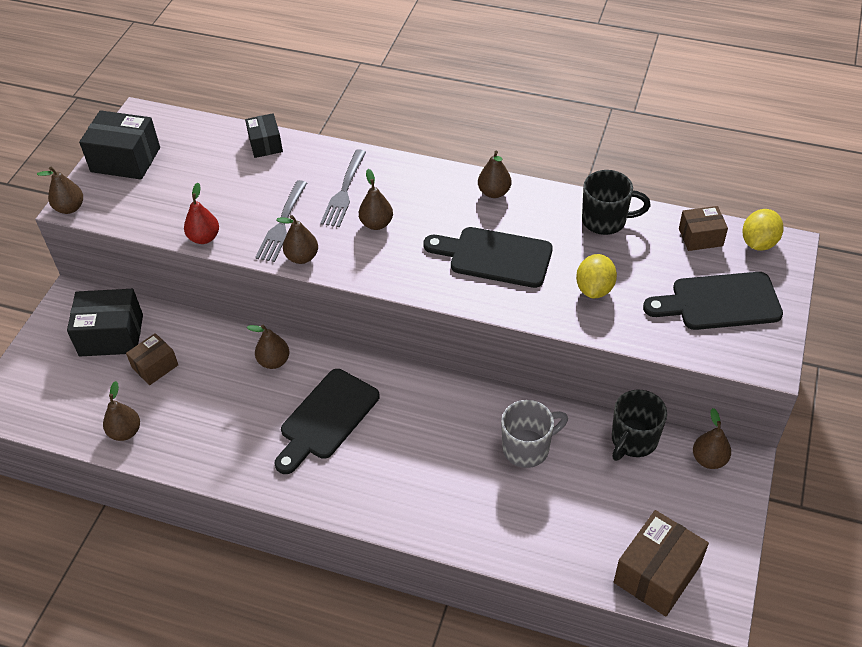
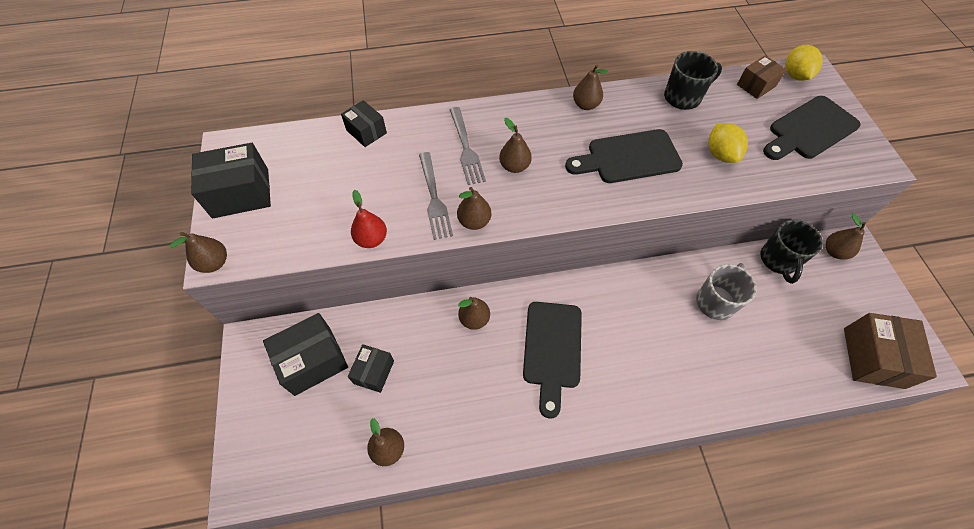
camera: 30 degrees left, 10 degrees up
(155, 366) = (374, 372): brown box -> black box

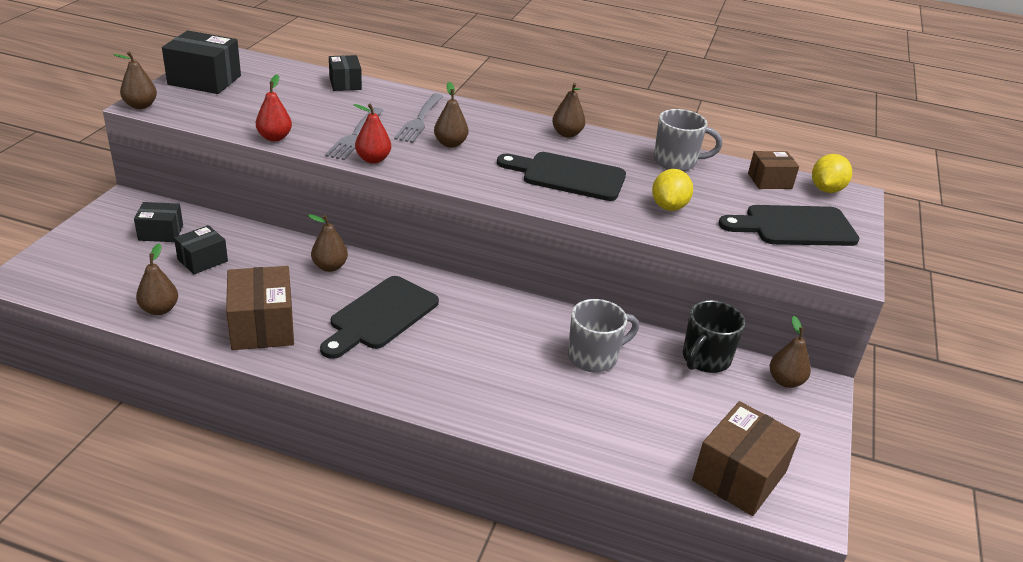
camera: 25 degrees right, 25 degrees down
(313, 361) = (161, 233): black box -> black box, size x0.60
(474, 221) = (373, 159): brown pear -> red pear
(480, 416) = (262, 326): none -> brown box
(683, 97) = (676, 162): black mug -> grey mug

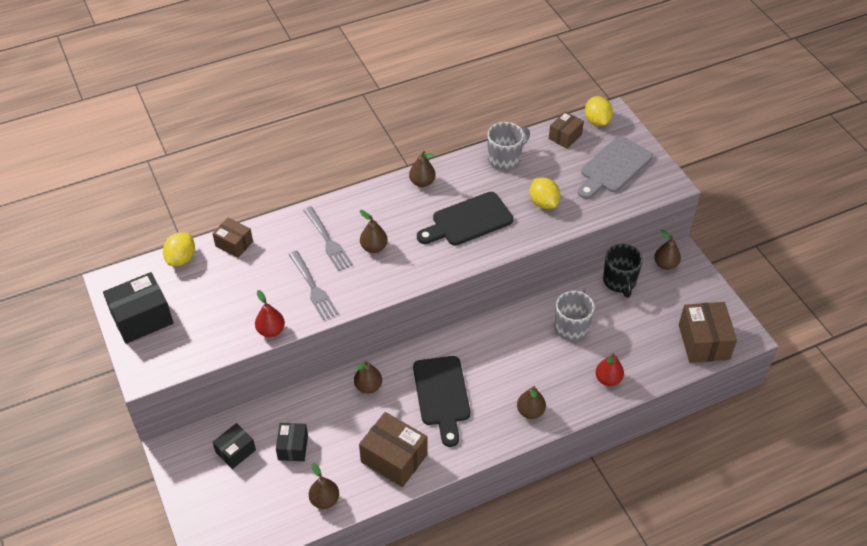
camera: 40 degrees left, 15 degrees up
(140, 106) = (144, 377): brown pear -> brown pear (530, 411)
(294, 70) = (181, 258): none -> yellow lemon
(345, 83) = (234, 244): black box -> brown box
(373, 159) = (352, 299): red pear -> red pear (608, 379)
(794, 227) = (613, 167): black cutting board -> grey cutting board

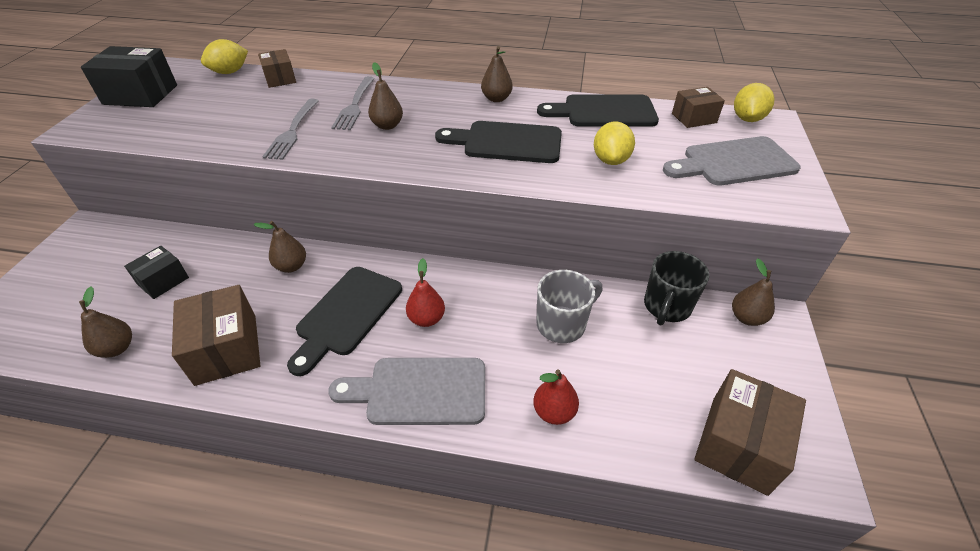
camera: 35 degrees right, 5 degrees down
(235, 451) = (120, 256): black box -> none
(271, 330) = (210, 145): red pear -> red pear (426, 319)
(505, 159) = (604, 112): grey mug -> black cutting board
(530, 411) = (419, 391): brown pear -> grey cutting board

